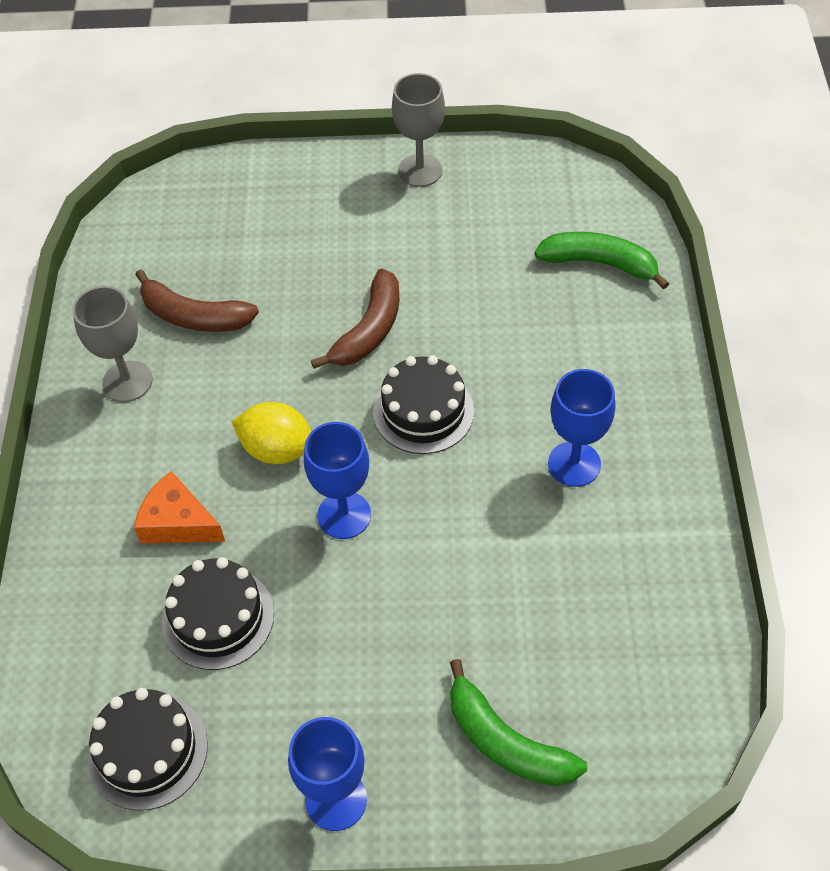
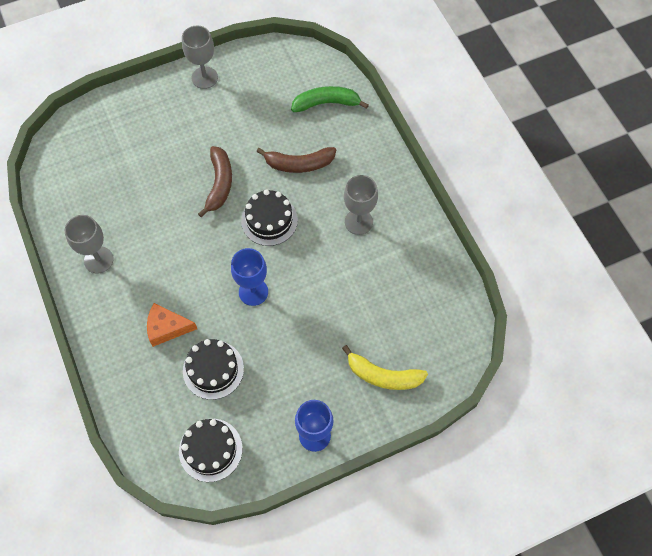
camera: 25 degrees left, 10 degrees up
(194, 316) = (117, 209): brown banana -> brown banana (299, 164)
(277, 449) = (201, 269): yellow lemon -> none
(506, 741) = (383, 375): green banana -> yellow banana
(574, 464) = (358, 222): blue goblet -> grey goblet

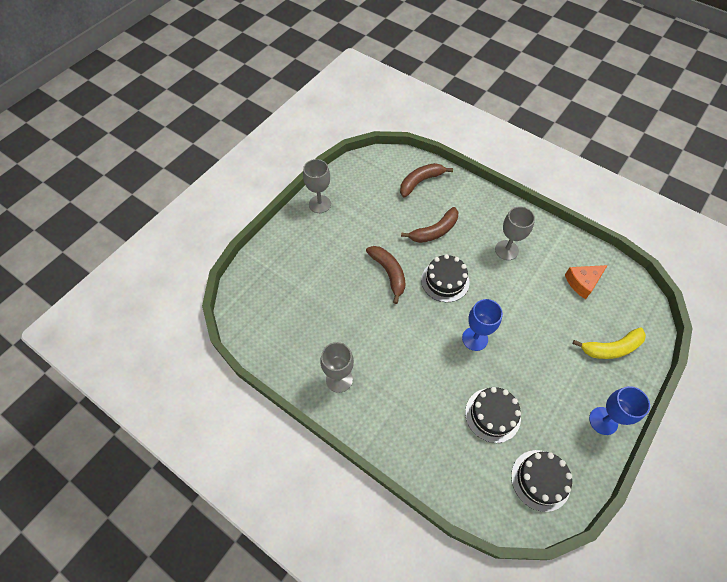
camera: 30 degrees left, 5 degrees down
(167, 328) = (433, 402): orange cheese -> orange cheese (582, 282)
(326, 103) = (420, 182): green banana -> brown banana

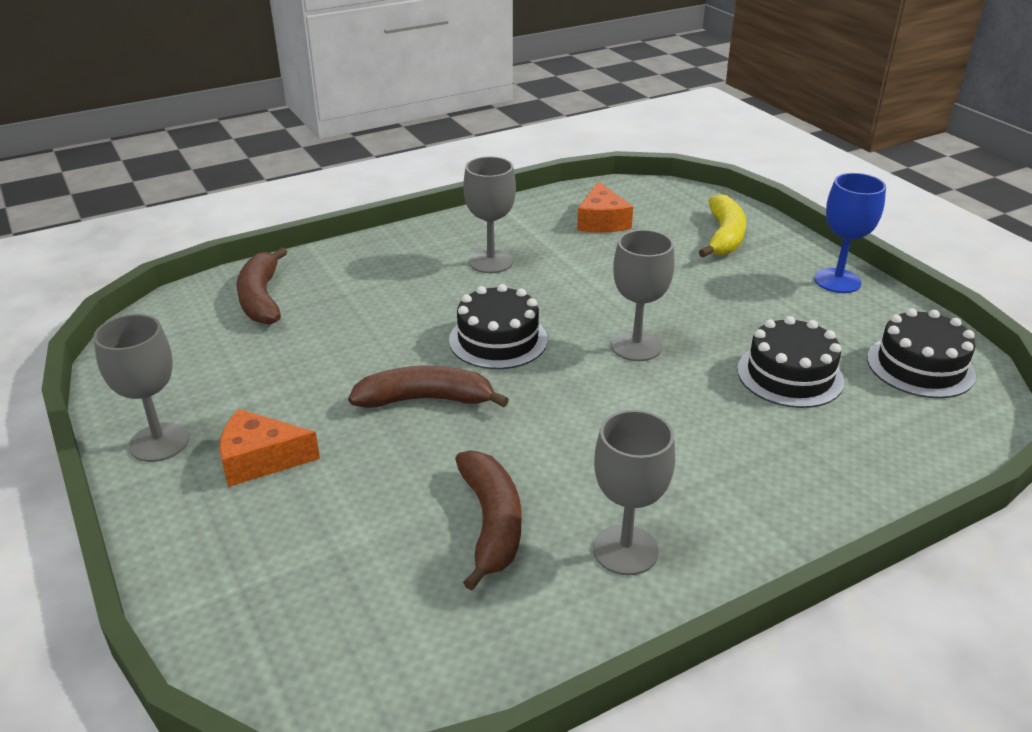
camera: 65 degrees left, 25 degrees down
(327, 238) = (260, 459): none -> orange cheese
(434, 231) = (384, 318): brown banana -> brown banana (491, 523)
(475, 338) = (636, 346): blue goblet -> grey goblet

